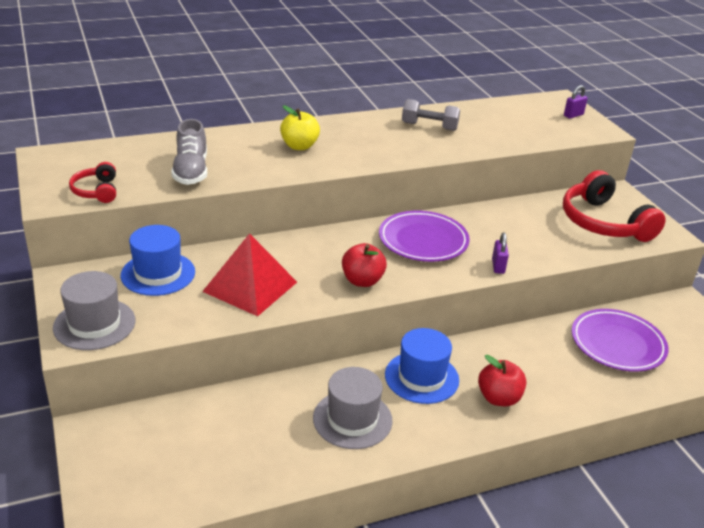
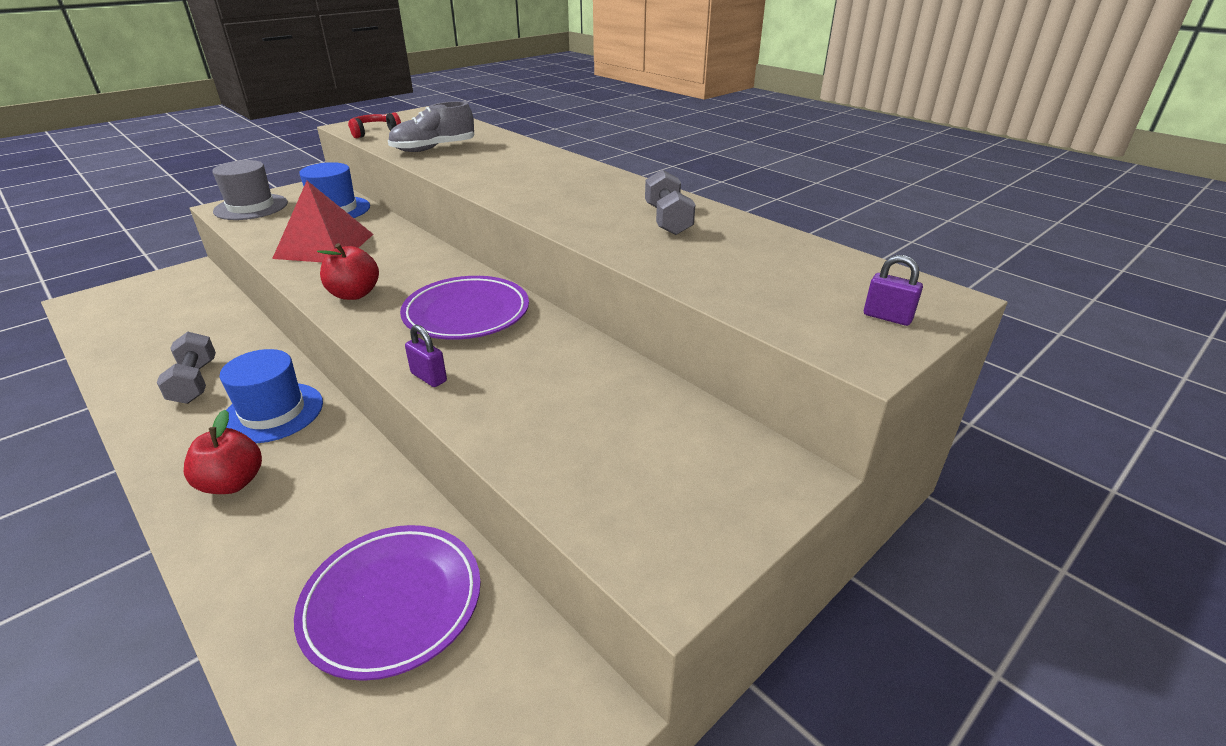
camera: 70 degrees right, 0 degrees up
(299, 146) = (529, 173): yellow apple -> none
(352, 419) = (195, 382): grey hat -> grey dumbbell
(498, 266) = (429, 377): purple padlock -> purple padlock turned 60 degrees clockwise
(603, 223) = (644, 469): red headphones -> none

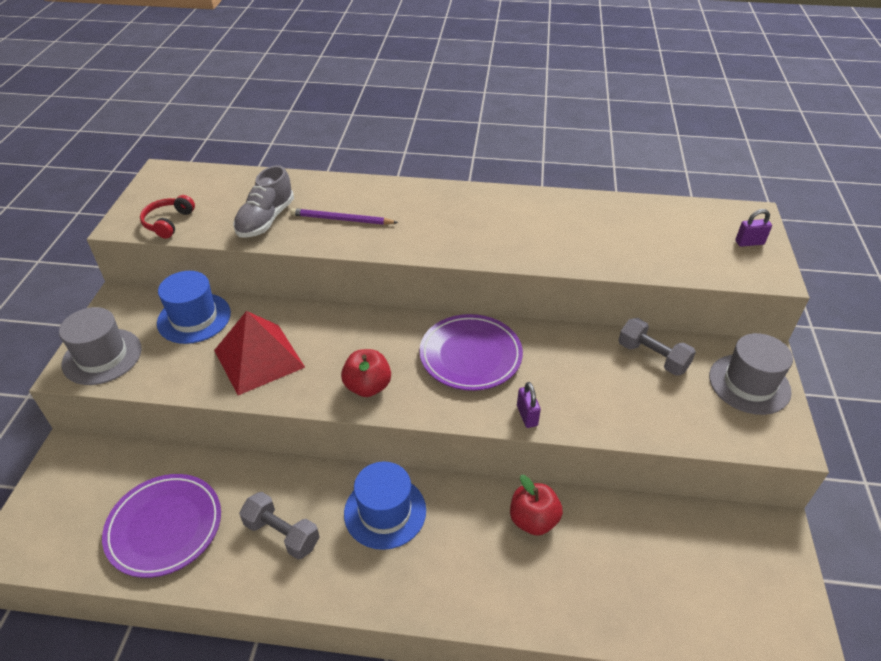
camera: 40 degrees left, 10 degrees up
(232, 483) = (445, 571): red apple -> red apple (533, 520)
(392, 603) = (638, 555): purple plate -> purple plate (165, 527)
(429, 377) = (527, 416): purple padlock -> purple padlock turned 75 degrees clockwise
(484, 164) = (342, 219): none -> purple pencil
(667, 220) = (553, 220): grey dumbbell -> grey dumbbell (652, 357)
(721, 490) = (749, 384): none -> grey hat

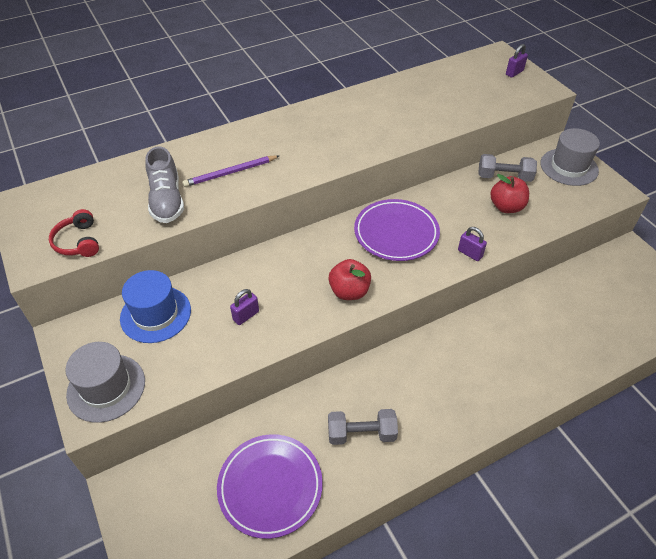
camera: 35 degrees left, 5 degrees up
(259, 358) = (246, 316): red pyramid -> purple padlock
(385, 512) = (414, 374): blue hat -> none
(533, 520) = (507, 323): red apple -> red apple (506, 207)

